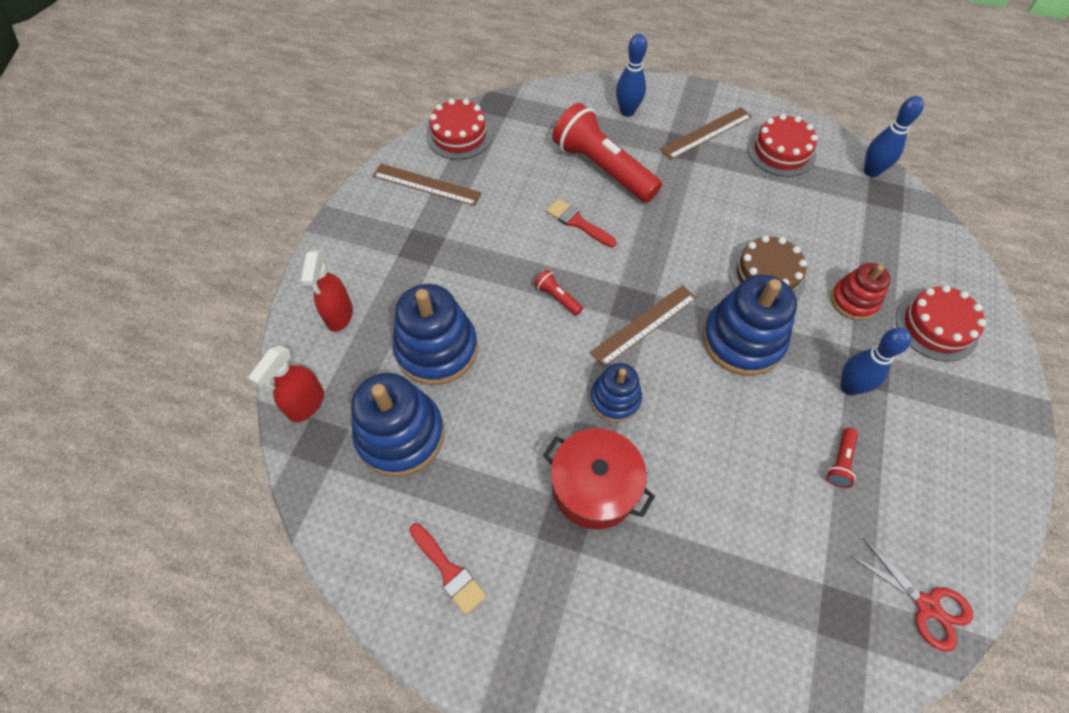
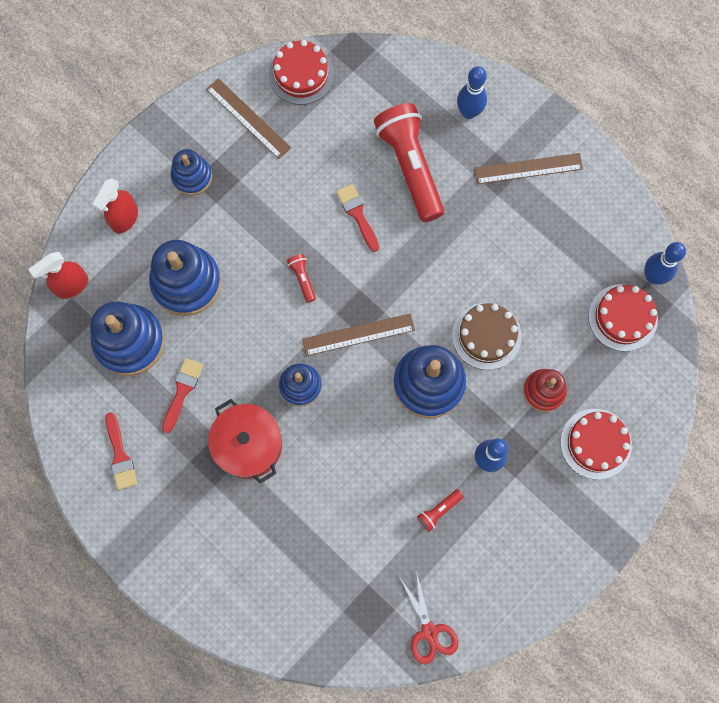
camera: 25 degrees right, 15 degrees up
(394, 252) = (192, 177): none -> blue stacking toy
(488, 462) = (182, 391): none -> red brush
(781, 151) = (584, 219): red cake -> red cake (622, 317)

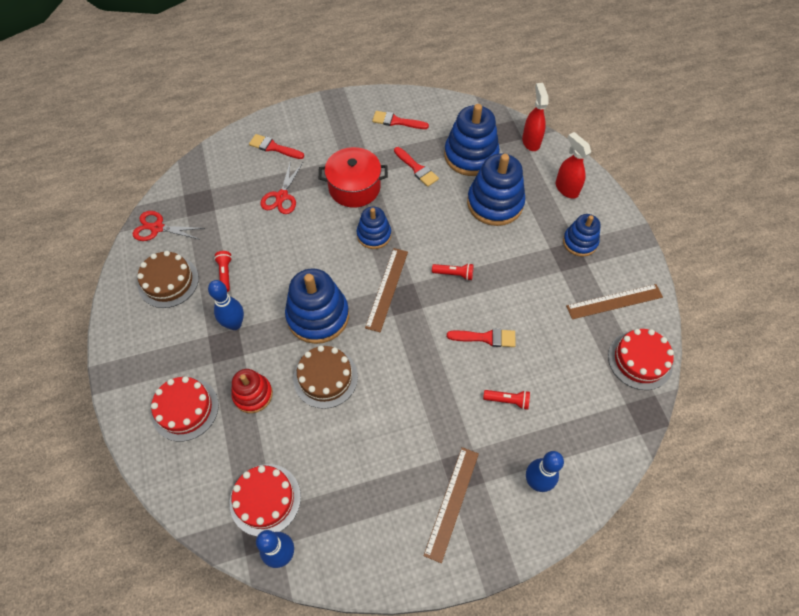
camera: 120 degrees right, 15 degrees down
(241, 579) = (273, 147): none -> red brush
(307, 519) = (282, 196): none -> red scissors
(410, 166) = (508, 400): red flashlight -> red flashlight, size x0.41
(483, 565) = (168, 281): none -> brown cake

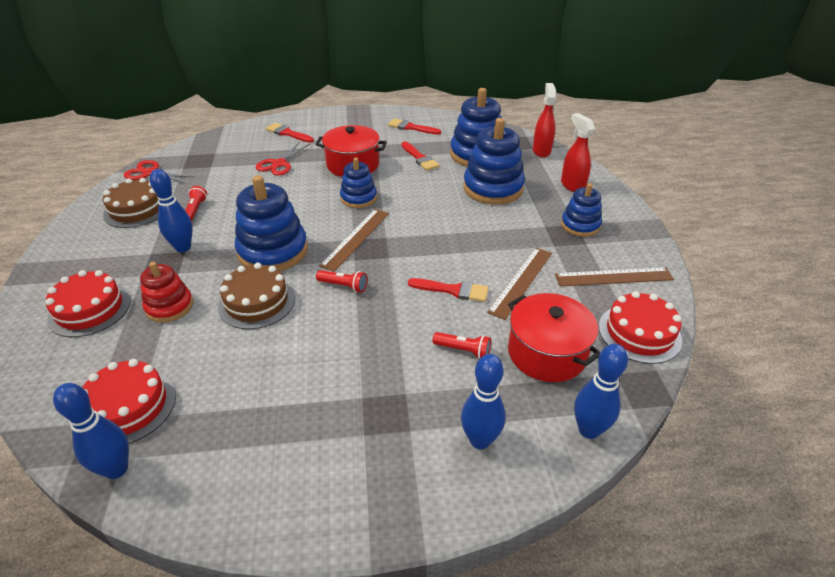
camera: 10 degrees right, 20 degrees down
(451, 502) = (359, 446): brown ruler -> brown ruler (521, 281)
(454, 274) = (433, 235): red flashlight -> red flashlight (344, 286)
(572, 392) = (547, 353): none -> red pot
(611, 459) = (588, 430): none -> blue bowling pin

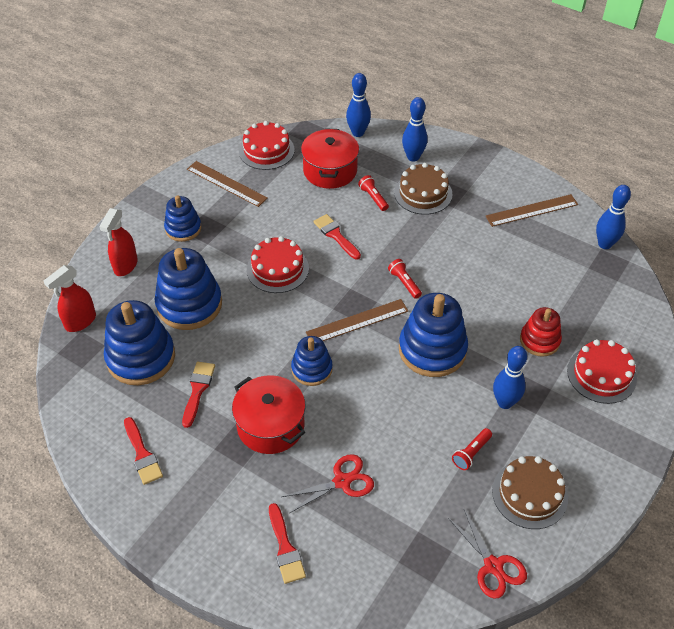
camera: 140 degrees left, 10 degrees up
(128, 407) = (590, 276): red cake -> red cake (277, 269)
(256, 302) = (474, 306): brown cake -> brown cake (423, 193)
(521, 281) = (286, 215): brown ruler -> brown ruler (532, 210)

